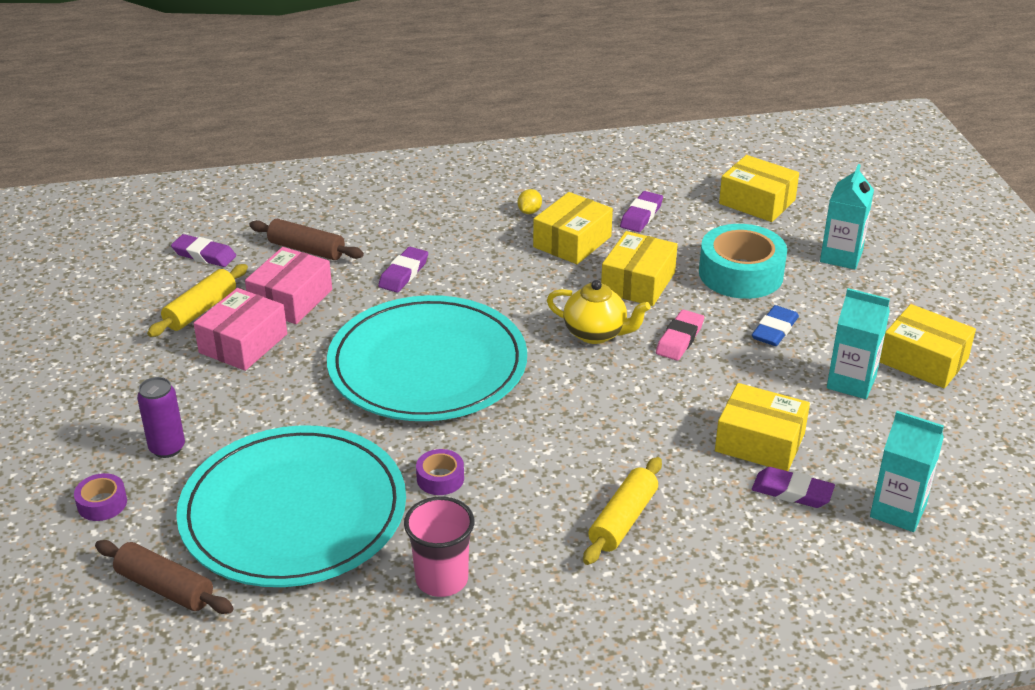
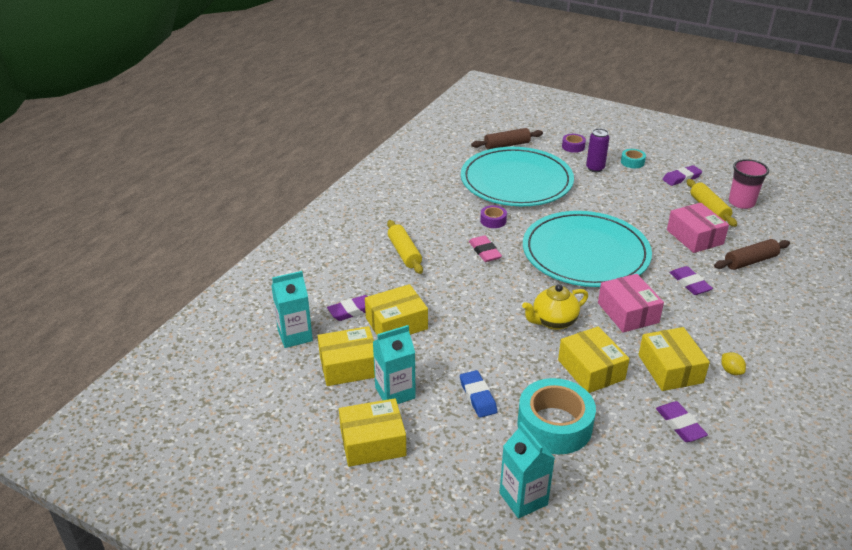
camera: 130 degrees right, 0 degrees up
(109, 419) = (632, 162): none -> turquoise tape
(204, 255) = (772, 227): purple eraser -> purple eraser (681, 178)
(243, 343) = (663, 210): pink box -> pink box (628, 312)
(442, 579) = (433, 197): pink cup -> pink cup (741, 202)
(679, 339) = (513, 350): pink eraser -> pink eraser (484, 251)
(757, 202) = (648, 509): yellow box -> yellow box (349, 366)

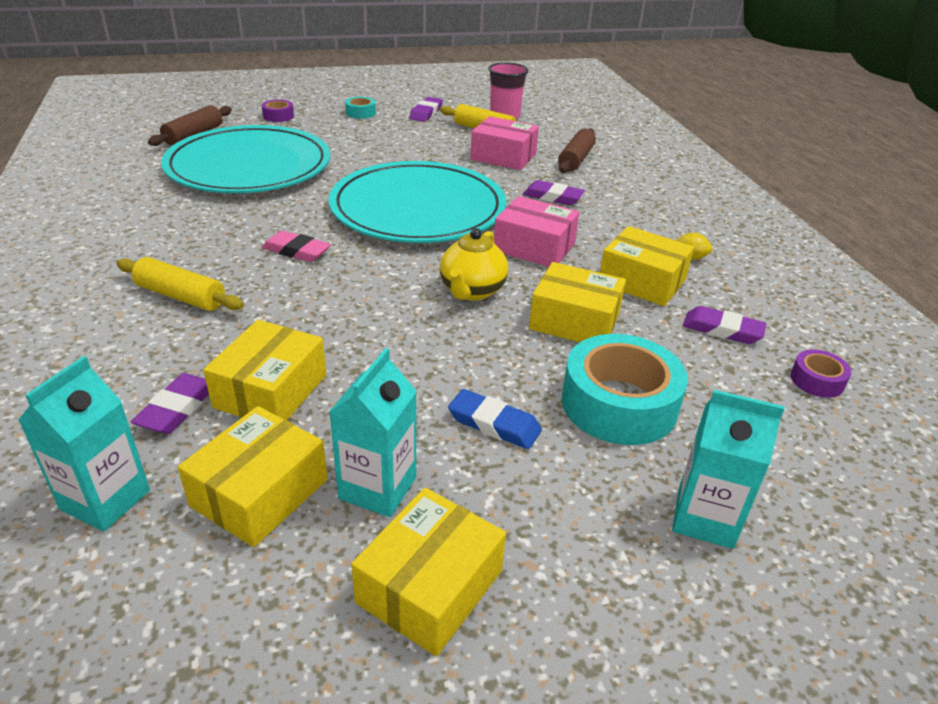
camera: 45 degrees left, 0 degrees up
(493, 220) = (267, 215): purple tape -> purple tape (817, 380)
(595, 168) = (328, 129): purple can -> none

